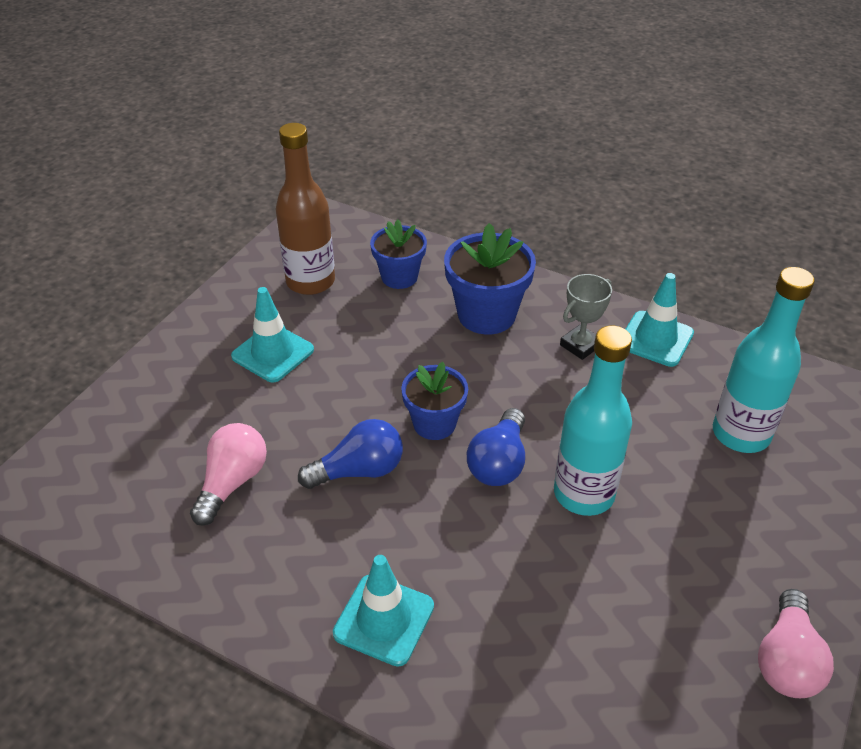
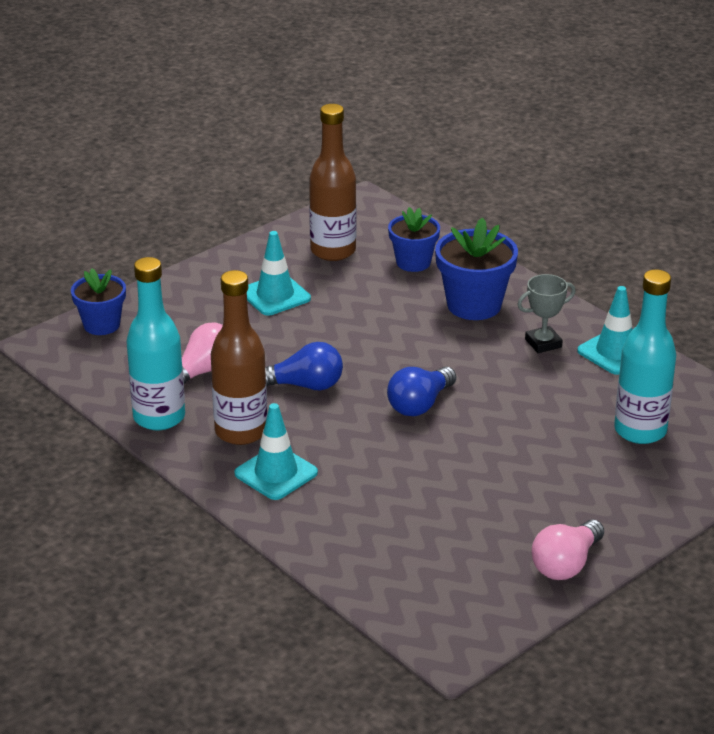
camera: 20 degrees right, 10 degrees down
(314, 564) = (241, 431): none -> brown bottle
(434, 424) = (382, 369): blue flower pot -> blue flower pot (101, 325)
(584, 494) = (476, 438): turquoise bottle -> turquoise bottle (159, 417)

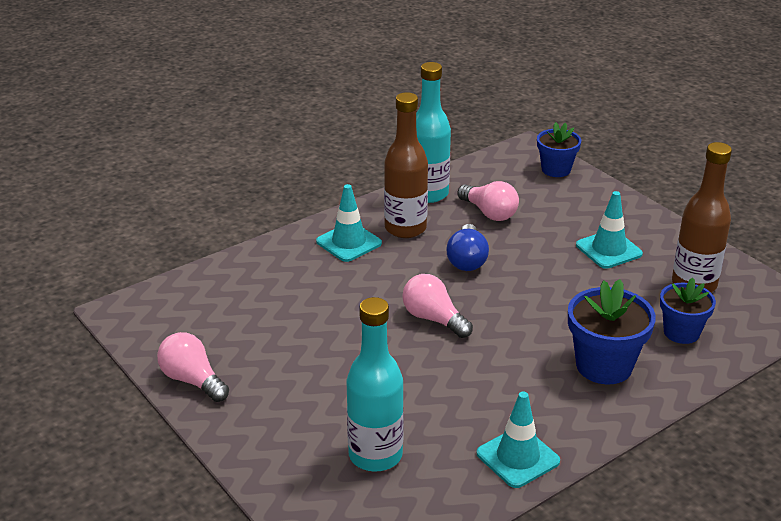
camera: 95 degrees right, 0 degrees up
(420, 405) = (433, 319): blue light bulb -> pink light bulb
(543, 343) = (534, 406): grey trophy -> none

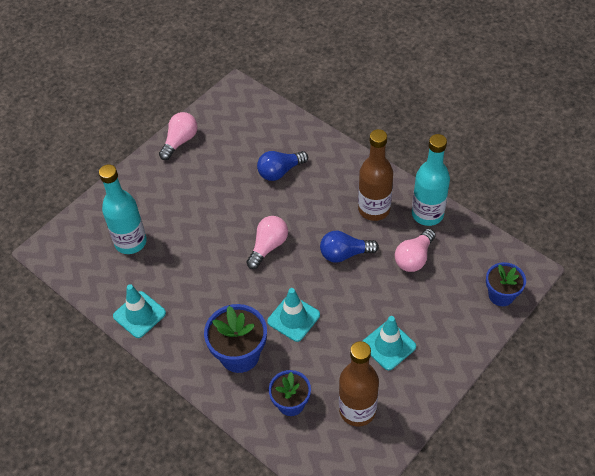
camera: 80 degrees right, 20 degrees up
(306, 292) = (280, 171): none -> blue light bulb
(349, 242) = (344, 181): turquoise traffic cone -> turquoise traffic cone (293, 318)

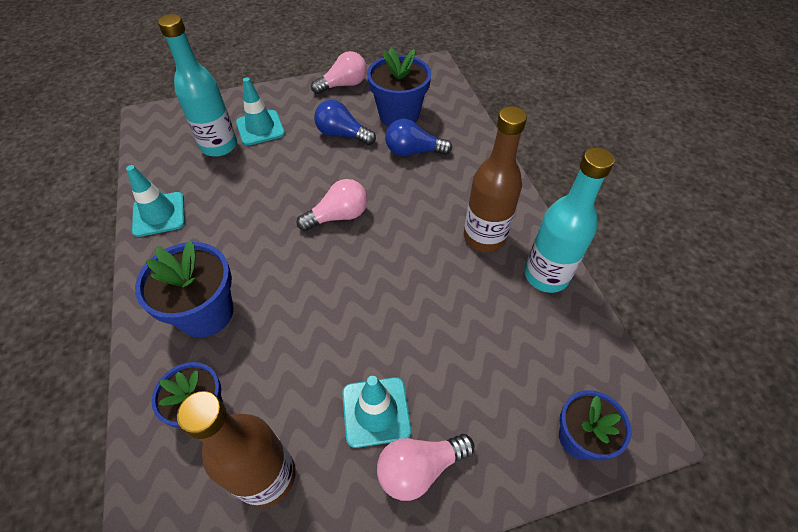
camera: 30 degrees right, 0 degrees up
(246, 147) = (399, 115): none -> blue flower pot
(293, 318) = (296, 307): turquoise traffic cone -> turquoise traffic cone (260, 128)
(344, 254) = (412, 268): blue light bulb -> blue light bulb (342, 134)
(414, 258) = (492, 318): pink light bulb -> pink light bulb (419, 468)

